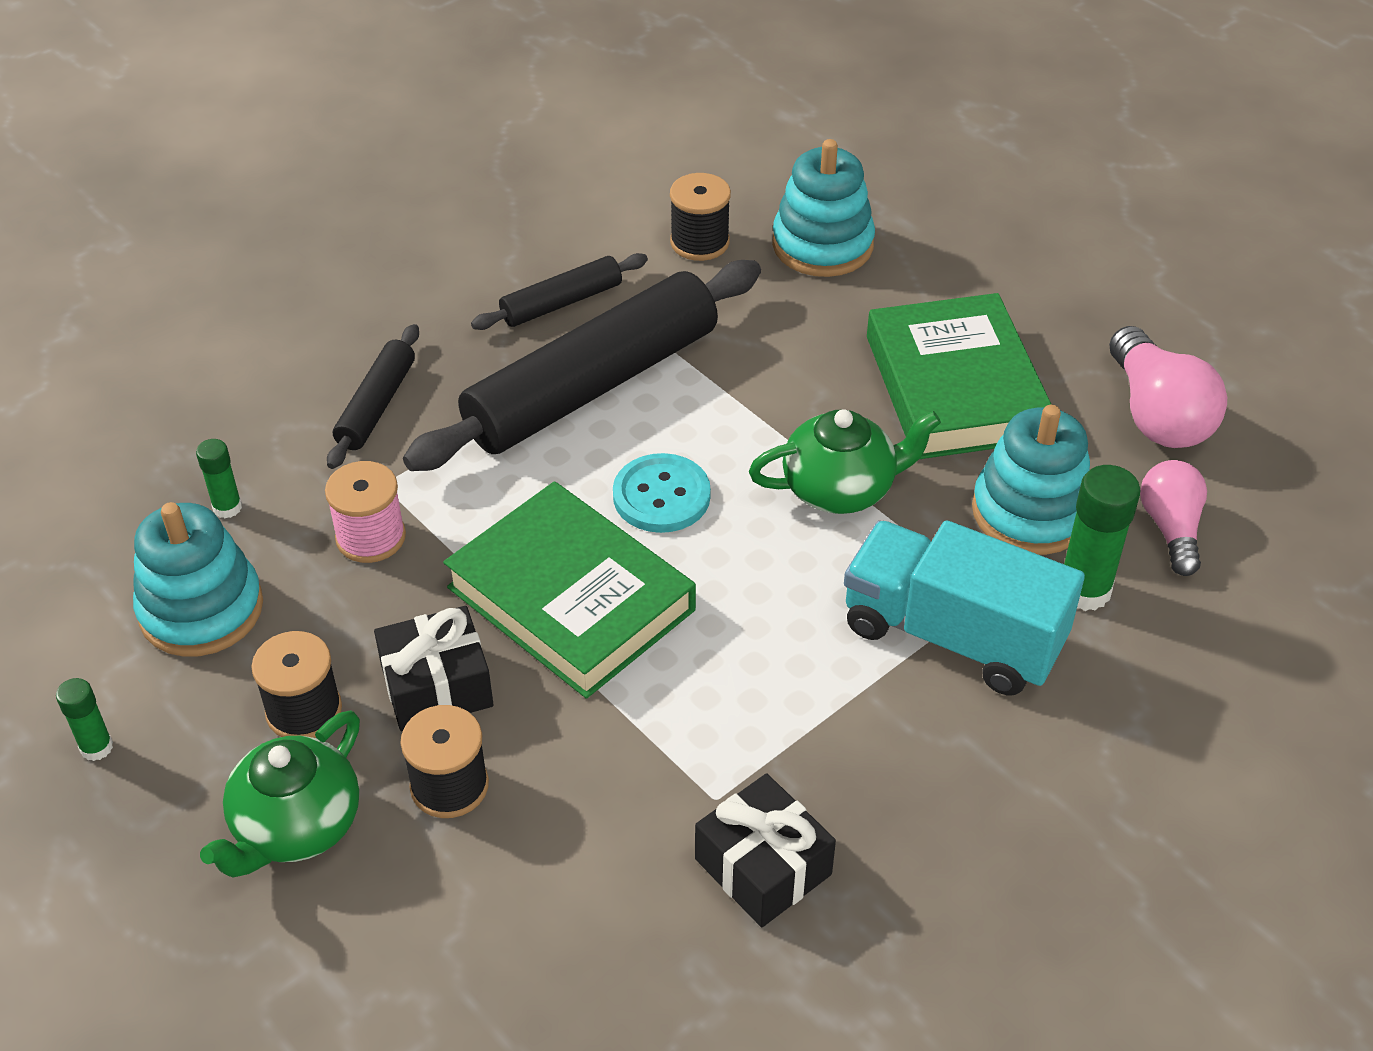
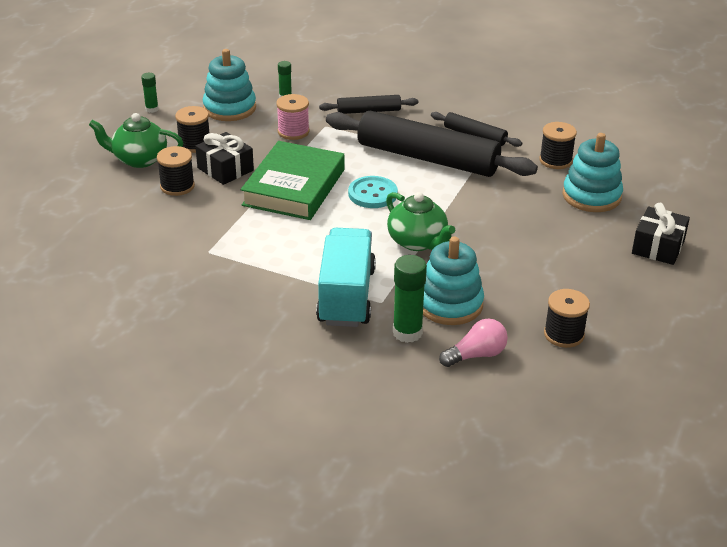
camera: 65 degrees right, 10 degrees down
(763, 866) = (179, 272): black gift -> black gift (658, 247)
(955, 387) = (521, 261): green book -> none
(1157, 414) = (564, 334): pink light bulb -> black spool

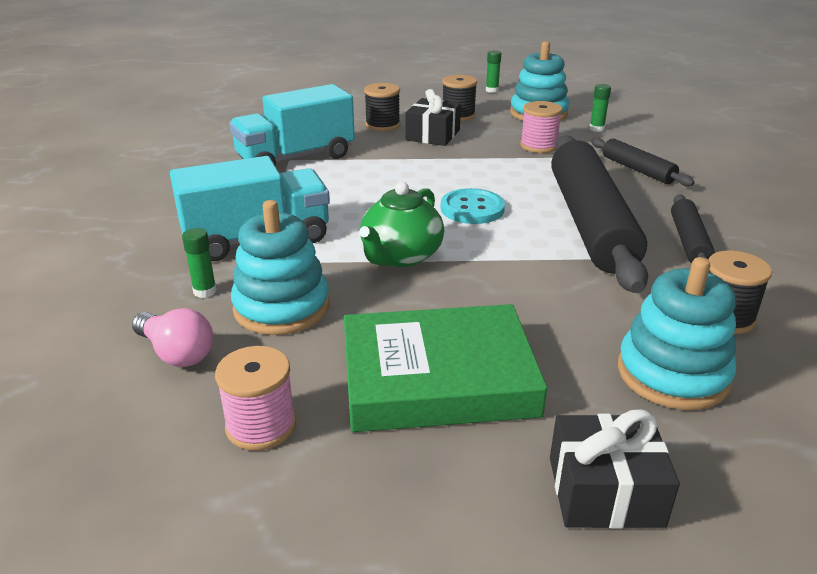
camera: 65 degrees right, 5 degrees down
(139, 159) = (408, 104): green teapot -> none
(208, 247) = (295, 158): none -> turquoise truck
(294, 187) = (437, 169): green book -> green book (438, 378)
(407, 333) = (205, 291): green glue stick -> green glue stick, size x0.57
(564, 334) = (261, 426): black spool -> pink spool

